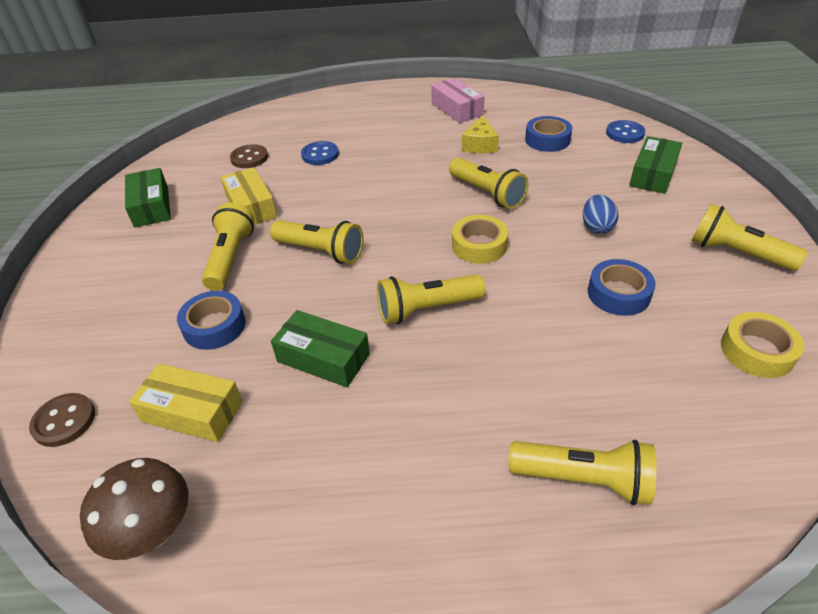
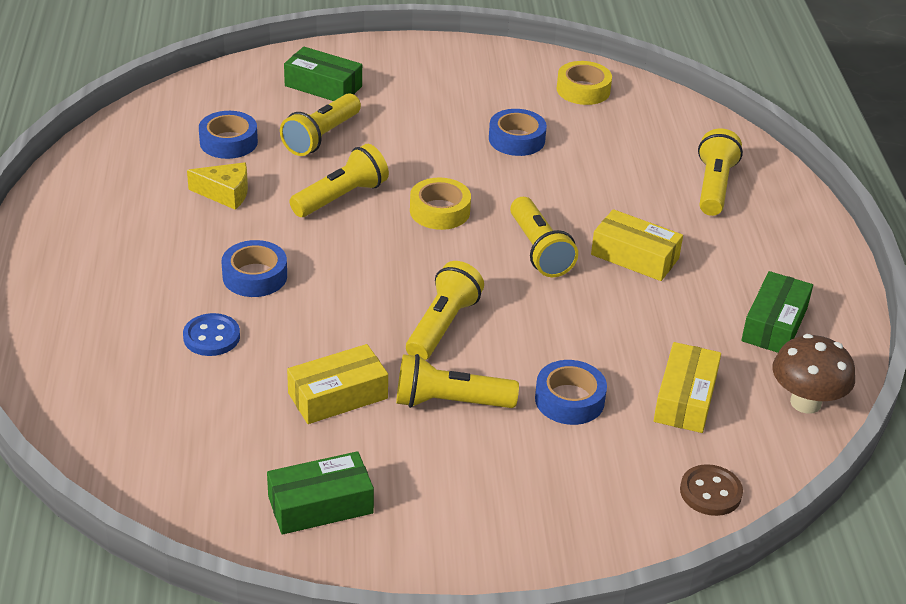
camera: 95 degrees left, 5 degrees down
(249, 158) = (201, 412): brown button -> none
(323, 358) = (609, 317): green box -> green box (774, 324)
(383, 164) = (255, 276): none -> blue tape
(423, 384) = (635, 256): none -> yellow box
(457, 109) = (115, 205): pink box -> none
(596, 227) = (415, 135): blue egg -> none
(625, 133) = (230, 87): blue button -> none
(736, 253) = (462, 70): yellow flashlight -> yellow flashlight (321, 137)

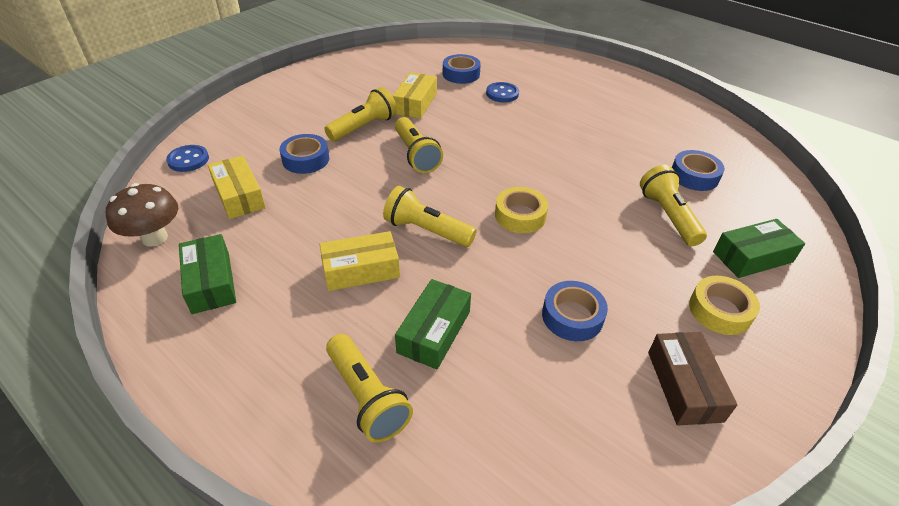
camera: 135 degrees right, 5 degrees up
(225, 193) = (629, 149): yellow cheese -> none
(255, 276) = (535, 123): blue tape -> blue tape (461, 74)
(320, 505) = (364, 73): green box -> green box (434, 332)
(341, 197) = (580, 186): yellow flashlight -> none
(508, 81) = (684, 386): none -> brown box
(583, 90) = (620, 438): yellow tape -> yellow tape (720, 310)
(710, 492) = (188, 160): brown button -> blue button

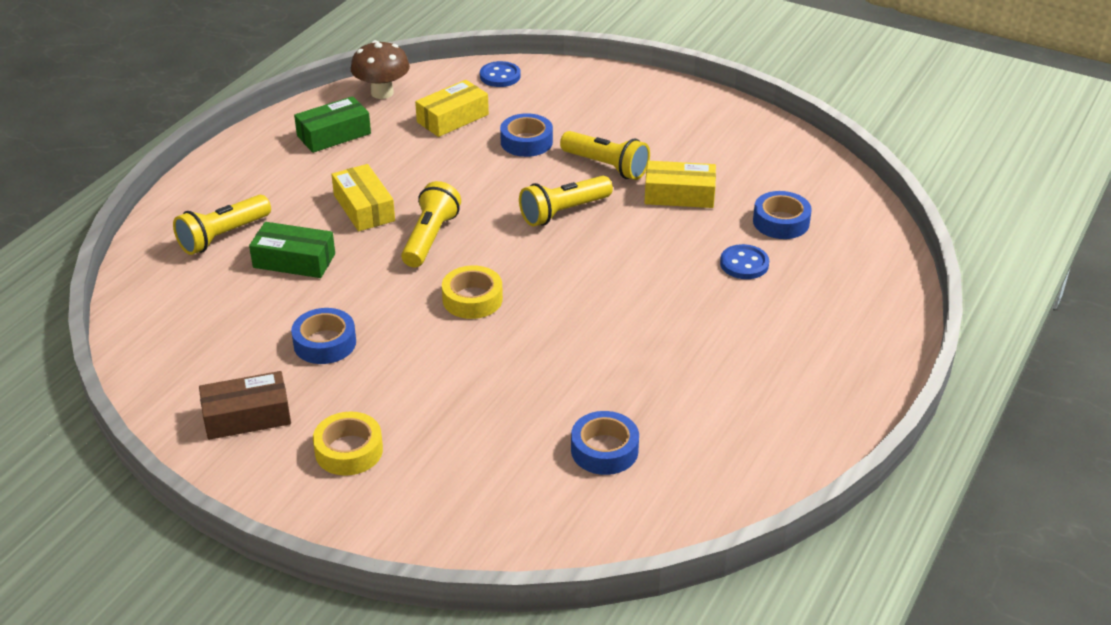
camera: 80 degrees right, 5 degrees down
(668, 216) = (506, 419): yellow flashlight -> none
(752, 257) = (444, 489): green box -> none

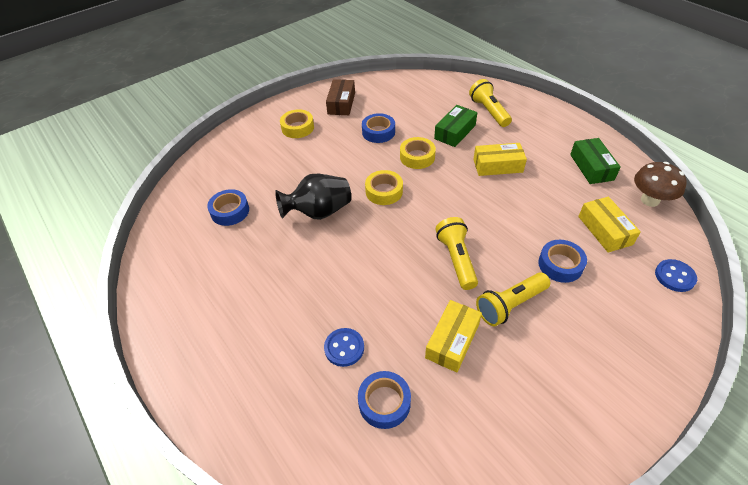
camera: 115 degrees right, 10 degrees up
(376, 285) = (417, 157): none -> yellow tape
(430, 238) = (453, 187): yellow flashlight -> none
(550, 351) = (319, 212): none -> black vase

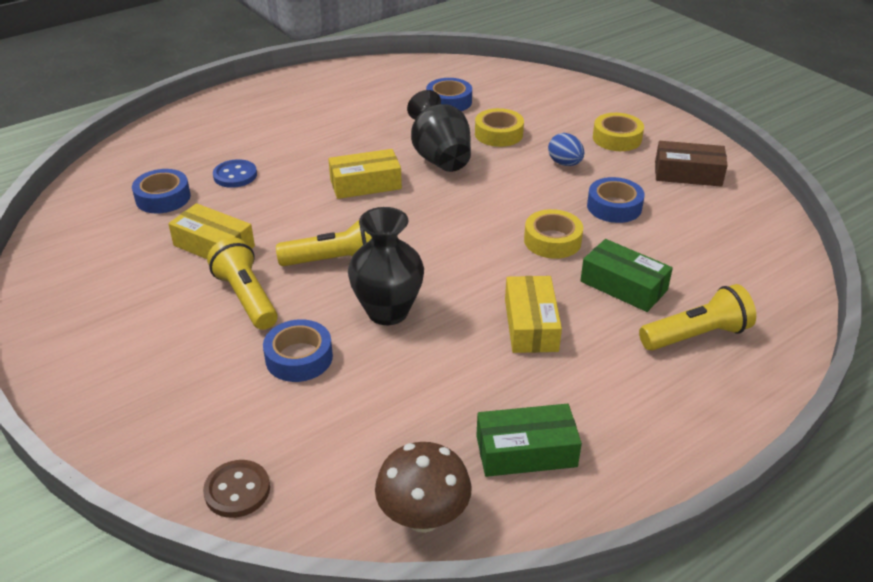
camera: 90 degrees right, 10 degrees down
(328, 151) = (565, 163): none -> blue egg
(384, 191) = (474, 207): yellow tape -> yellow tape (498, 134)
(503, 226) = (388, 311): none -> black vase
(605, 230) = (357, 427): yellow box -> yellow box (365, 184)
(674, 276) = (237, 490): blue button -> brown button

